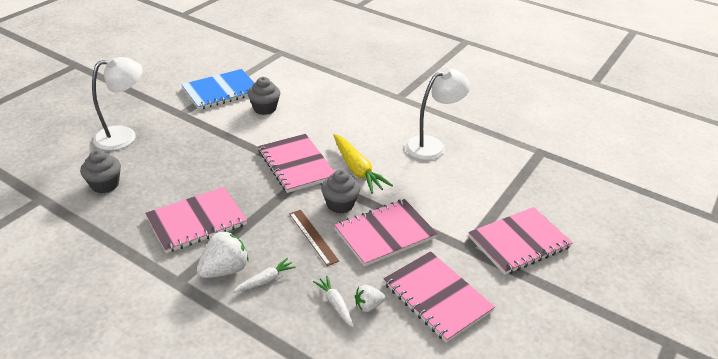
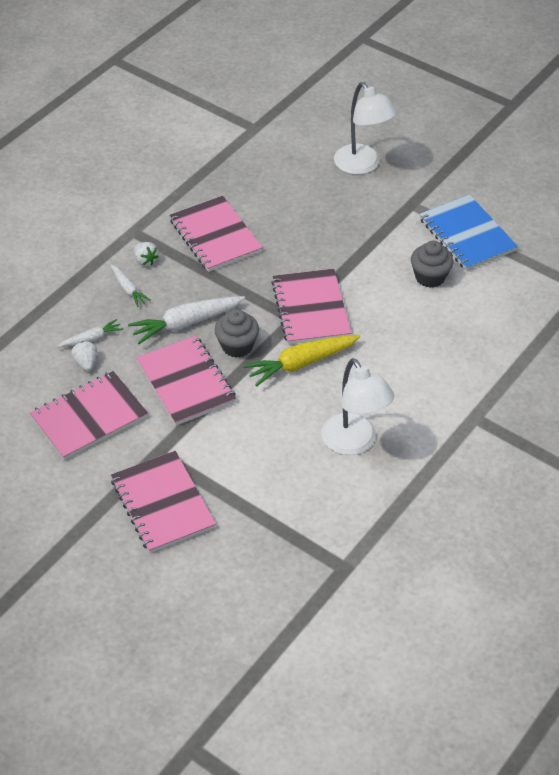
camera: 95 degrees right, 10 degrees up
(105, 184) = (275, 165): grey cupcake -> none
(224, 269) = (145, 261): white strawberry -> white strawberry, size x0.58
(296, 164) = (310, 309): pink notebook -> pink notebook turned 75 degrees counterclockwise
(313, 236) = (186, 323): brown ruler -> white carrot

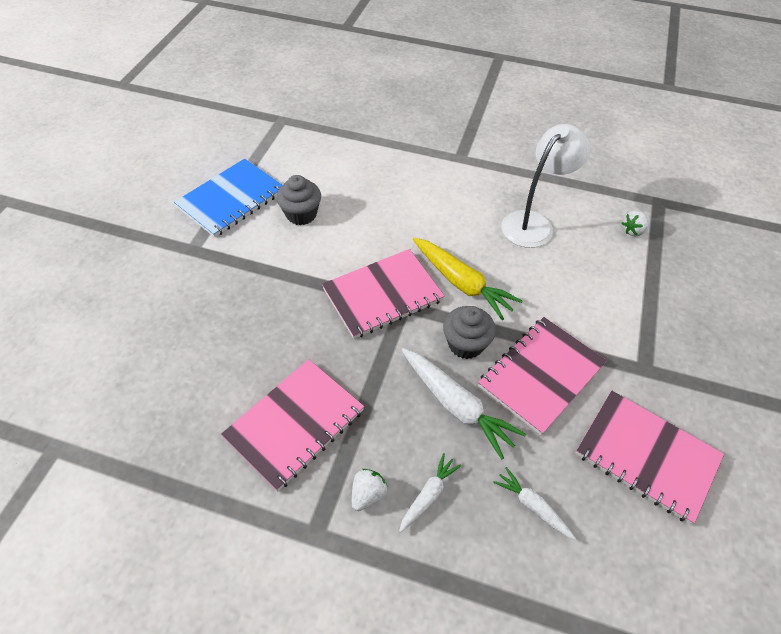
camera: 110 degrees left, 5 degrees up
(86, 363) = (573, 495): white strawberry -> white strawberry (633, 230)
(162, 504) = (698, 343): pink notebook -> none
(362, 166) = (129, 305): white lamp -> none

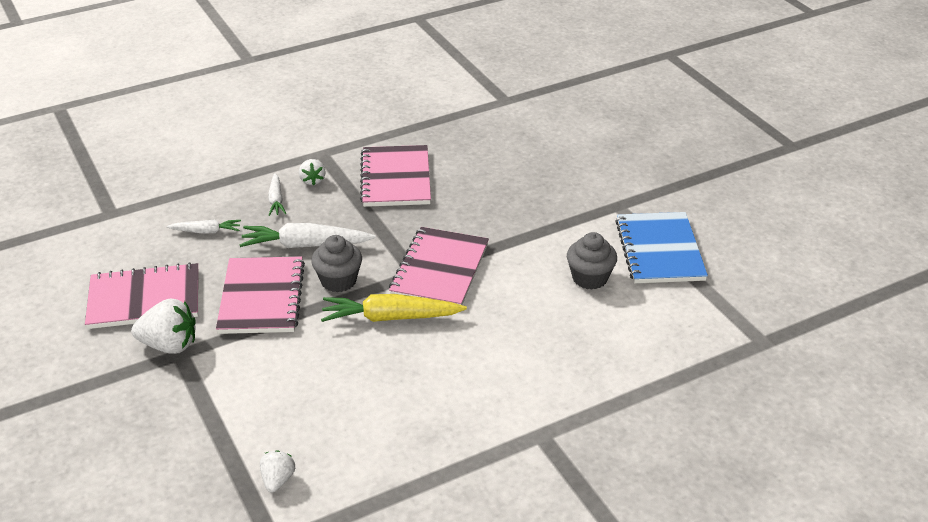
camera: 135 degrees right, 15 degrees down
(533, 223) = (386, 414): white lamp -> none
(649, 384) = (169, 345): none -> white strawberry

